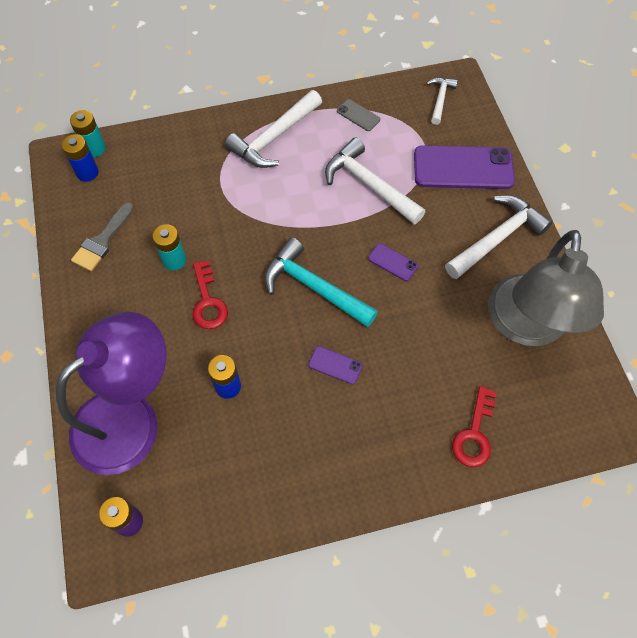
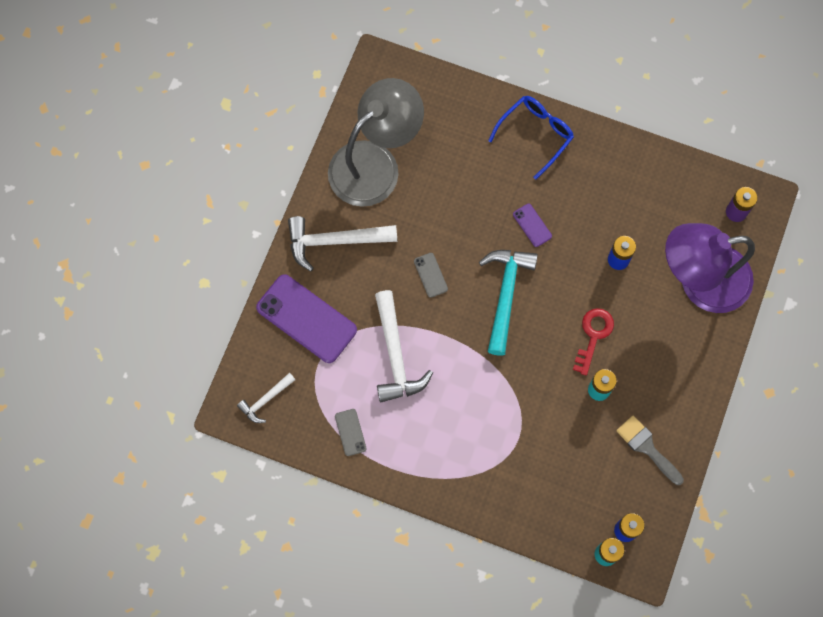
camera: 145 degrees left, 10 degrees up
(102, 241) = (647, 447): grey brush -> grey brush turned 105 degrees counterclockwise
(274, 138) = (441, 458): white hammer -> none
(313, 287) = (505, 294): turquoise hammer -> turquoise hammer turned 150 degrees counterclockwise
(392, 262) = (430, 275): purple phone -> grey phone
(400, 462) = (535, 134): none -> blue glasses
(474, 434) = (473, 120): red key -> none

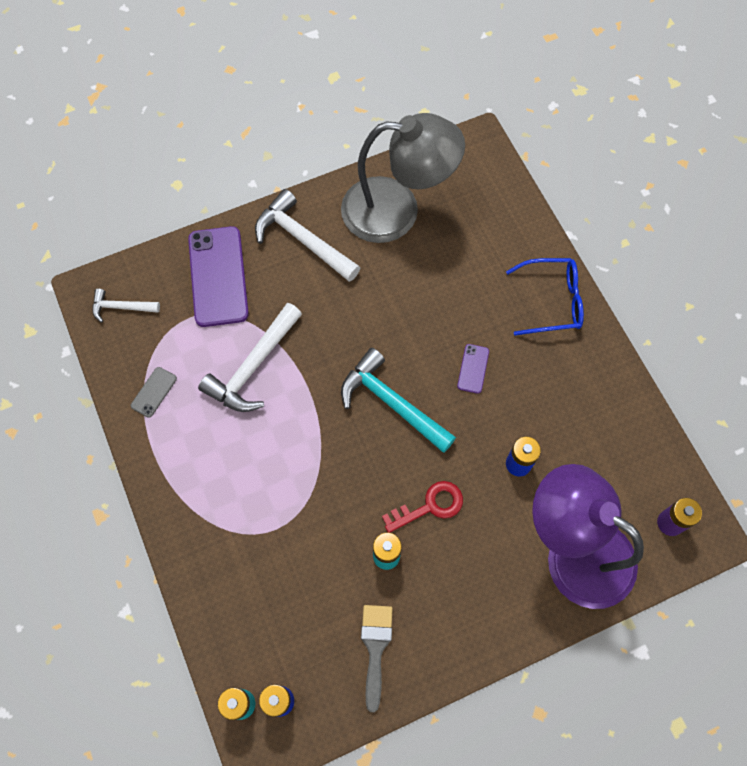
camera: 45 degrees right, 5 degrees down
(430, 275) = (348, 331): grey phone -> none
(505, 294) = (391, 403): turquoise hammer -> turquoise hammer turned 105 degrees counterclockwise

